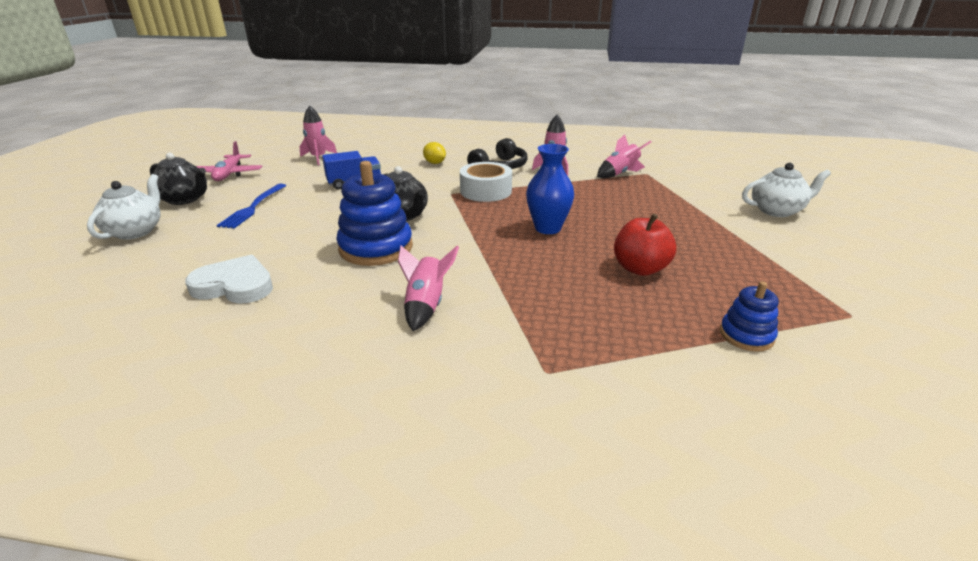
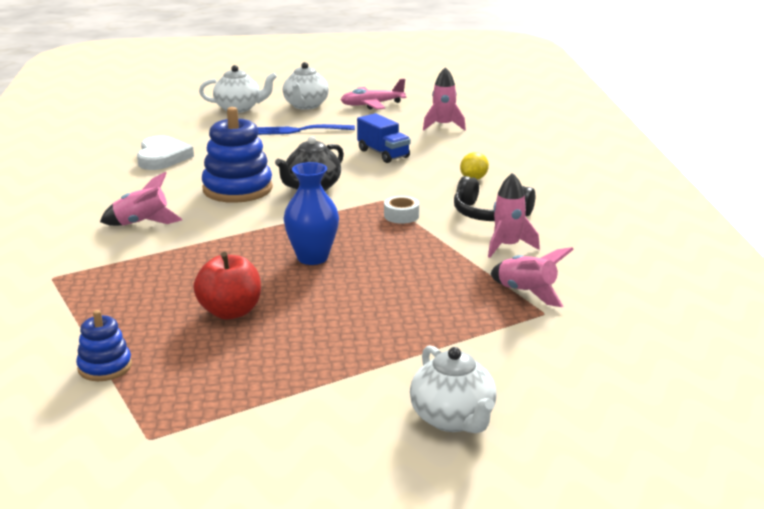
camera: 75 degrees right, 5 degrees down
(185, 199) = (305, 106): black teapot -> white teapot
(486, 191) = (401, 216): white tape -> white tape, size x0.55

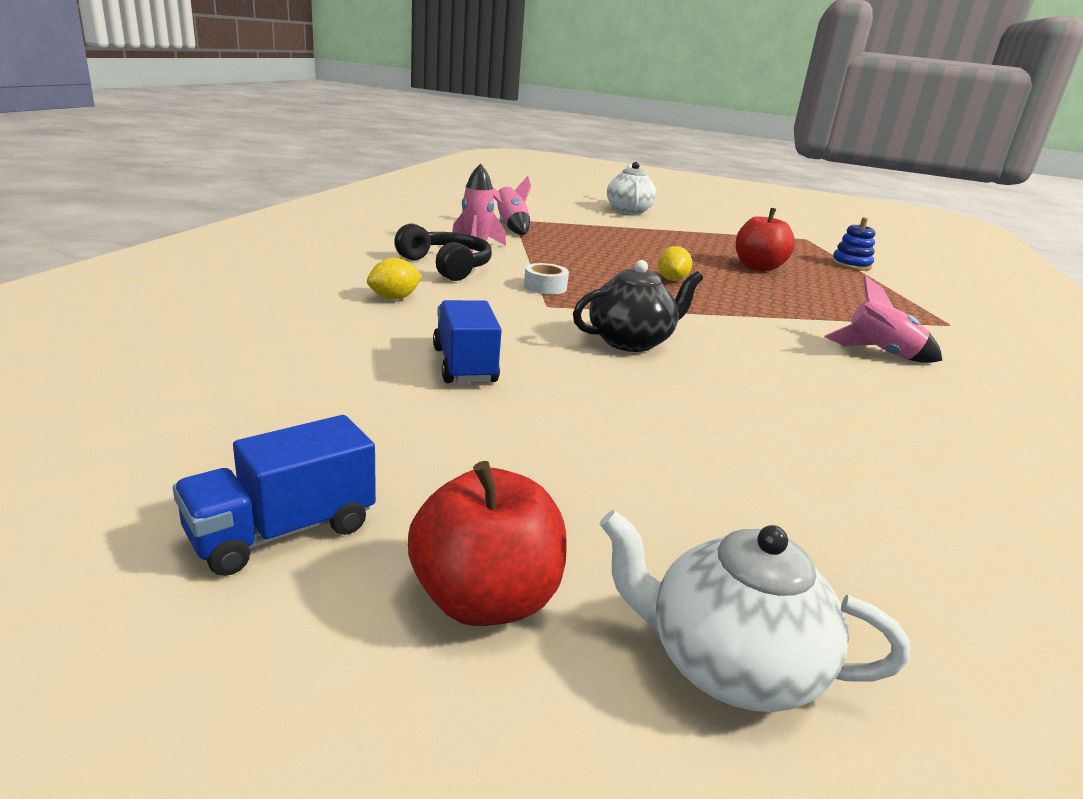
camera: 160 degrees left, 0 degrees up
(162, 157) = (914, 476): white heart -> none
(237, 189) = (747, 367): blue stacking toy -> none
(300, 130) = (575, 474): blue fork -> none
(305, 106) = (485, 599): white teapot -> red apple
(312, 258) = (672, 279): blue vase -> yellow lemon
(372, 104) = (282, 531): pink plane -> blue truck
(443, 126) = (253, 394): pink rocket -> none

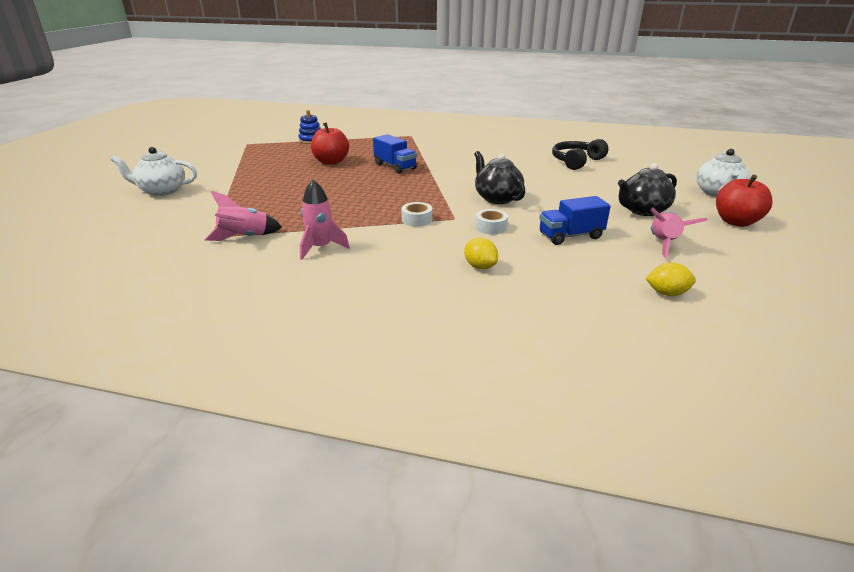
camera: 90 degrees left, 5 degrees up
(282, 531) = (751, 257): blue truck -> blue truck (395, 167)
(446, 266) = (389, 255): black headphones -> black headphones (576, 161)
(512, 320) = (491, 227): none -> white tape
(575, 467) = (642, 210): none -> black teapot
(672, 279) = (374, 185): yellow lemon -> yellow lemon (666, 293)
(880, 354) = (465, 152): pink rocket -> pink rocket (664, 243)

